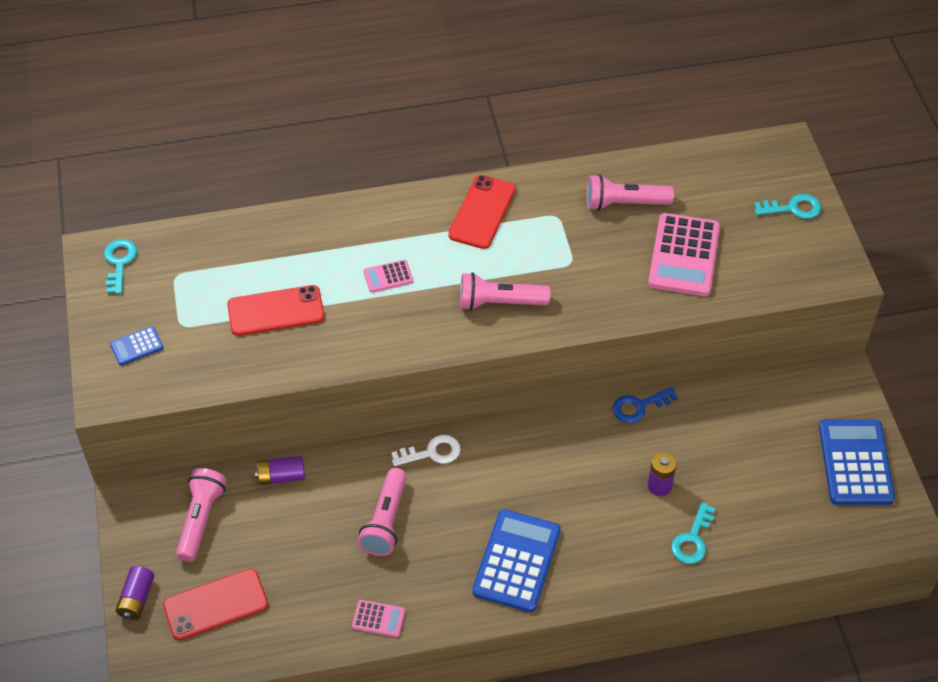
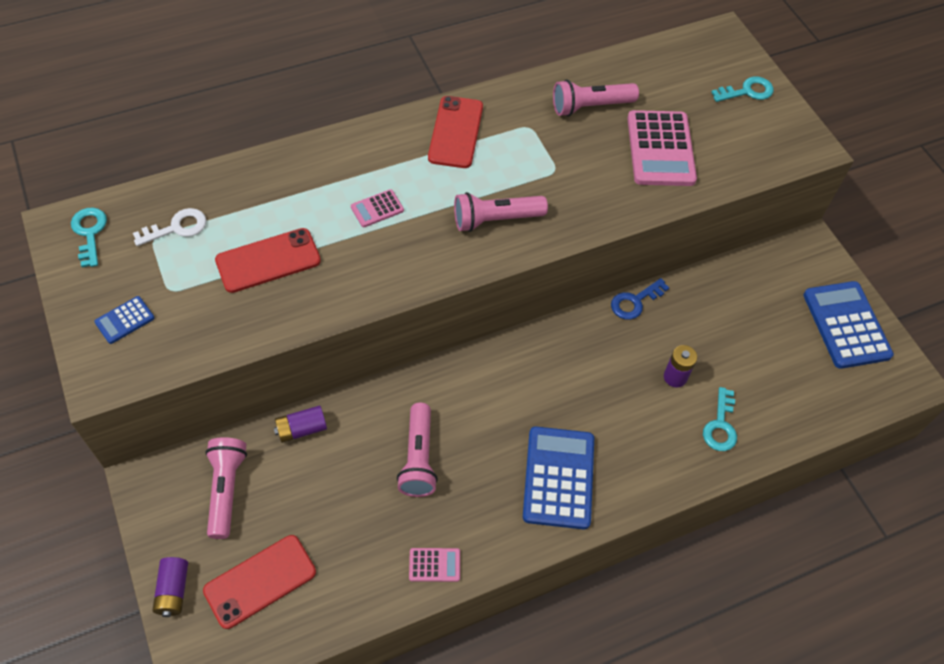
camera: 15 degrees left, 5 degrees up
(432, 452) = (448, 379): white key -> white key (177, 227)

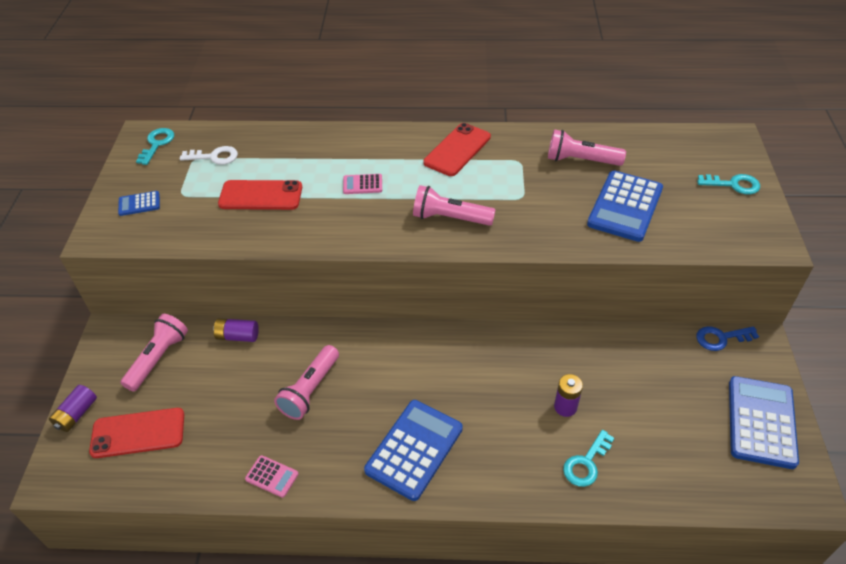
camera: 30 degrees right, 10 degrees down
(635, 302) = (562, 334): blue key -> blue key (721, 338)
(660, 149) = (625, 206): pink calculator -> blue calculator

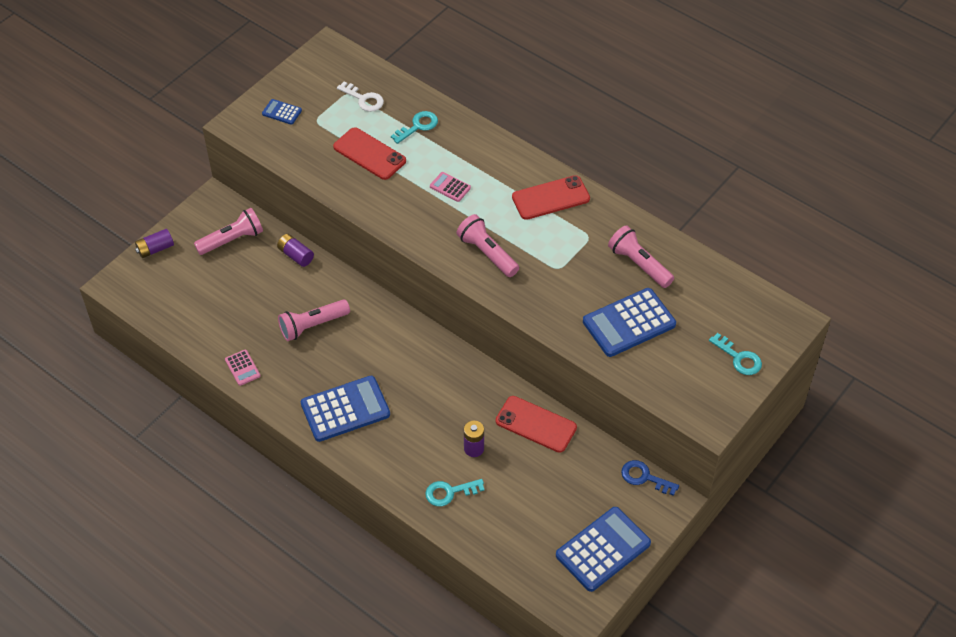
camera: 35 degrees right, 5 degrees up
(138, 433) = (183, 286): red phone -> red phone (536, 424)
(157, 144) = (332, 63): turquoise key -> turquoise key (418, 126)

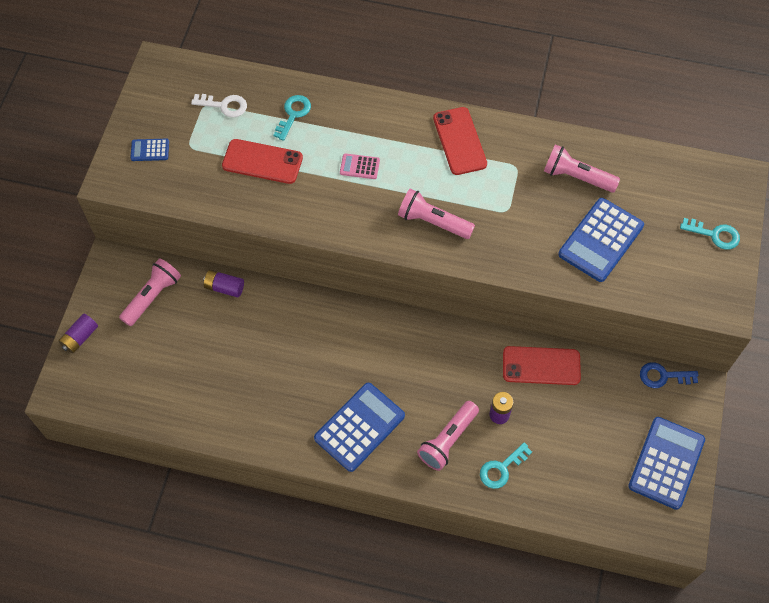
camera: 25 degrees left, 10 degrees up
(242, 368) = (237, 427): pink calculator -> none
(312, 326) = (281, 354): pink flashlight -> pink flashlight (448, 440)
(551, 198) = (460, 141): red phone -> red phone turned 60 degrees counterclockwise

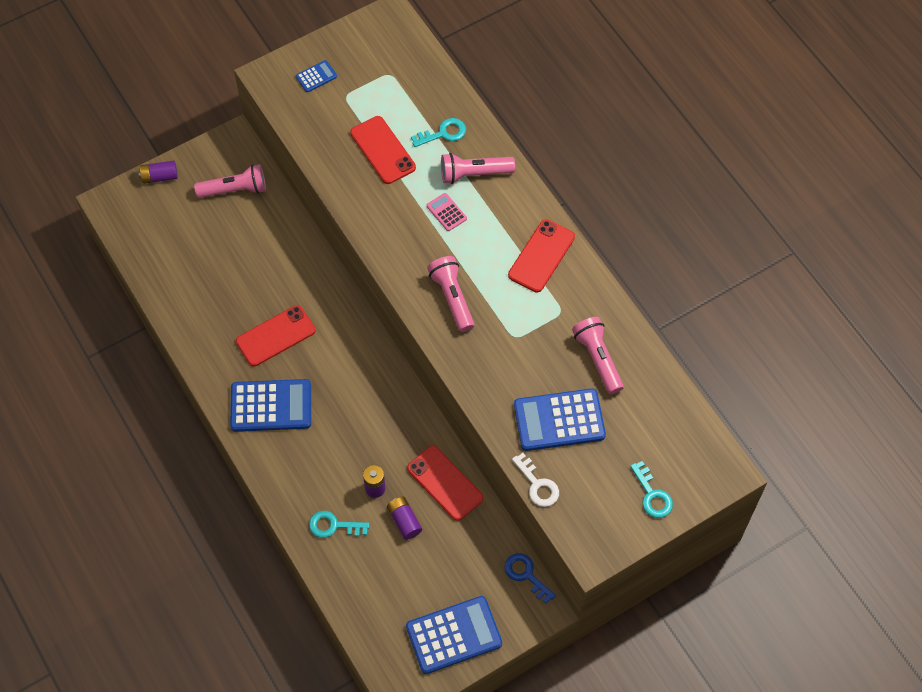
camera: 45 degrees right, 0 degrees up
(150, 150) = (316, 76): blue calculator -> blue calculator turned 105 degrees clockwise
(224, 105) = (402, 86): white key -> white key (538, 485)
(224, 287) = (288, 226): purple battery -> purple battery (404, 521)
(305, 374) = (275, 336): none -> red phone
(448, 440) = (319, 472): pink flashlight -> pink flashlight (474, 174)

